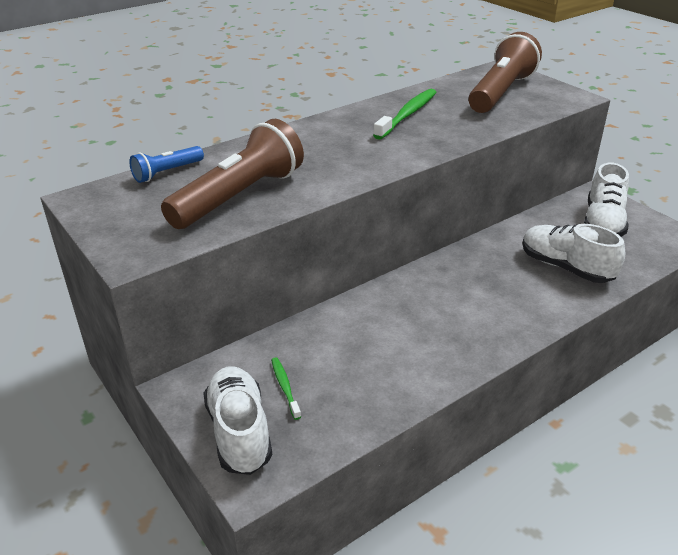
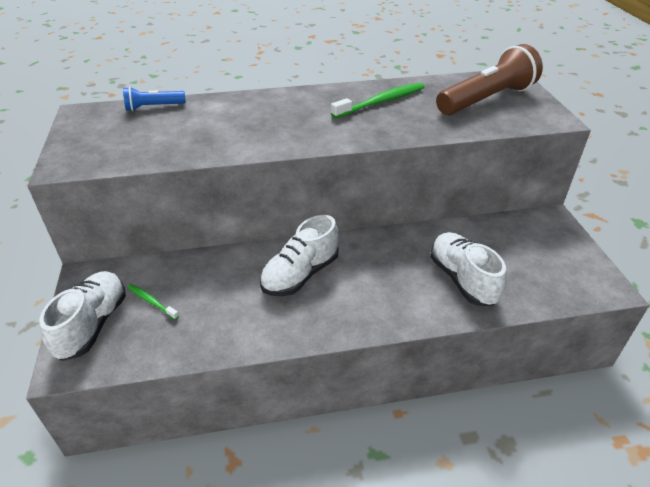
camera: 25 degrees right, 5 degrees up
(239, 196) = (180, 139): brown flashlight -> none
(285, 387) = (152, 302): green toothbrush -> green toothbrush turned 60 degrees counterclockwise
(603, 223) = (536, 248): white shoe -> white shoe (300, 274)

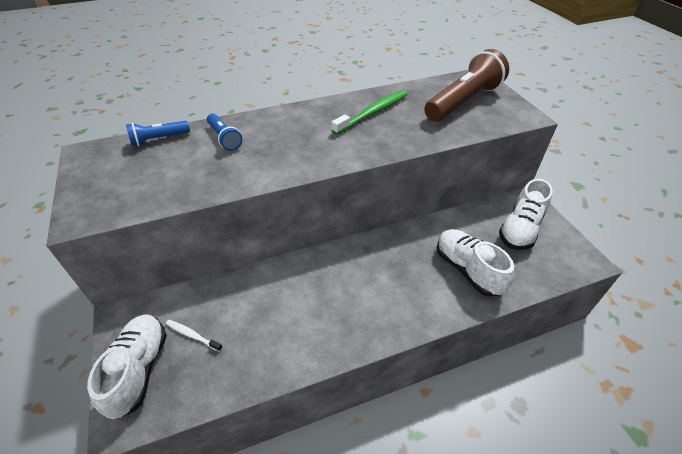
camera: 10 degrees left, 5 degrees up
(152, 302) = (192, 335): green toothbrush -> white toothbrush
(218, 112) = (224, 138): none -> blue flashlight
(300, 274) = (326, 285): white shoe -> white shoe (520, 229)

